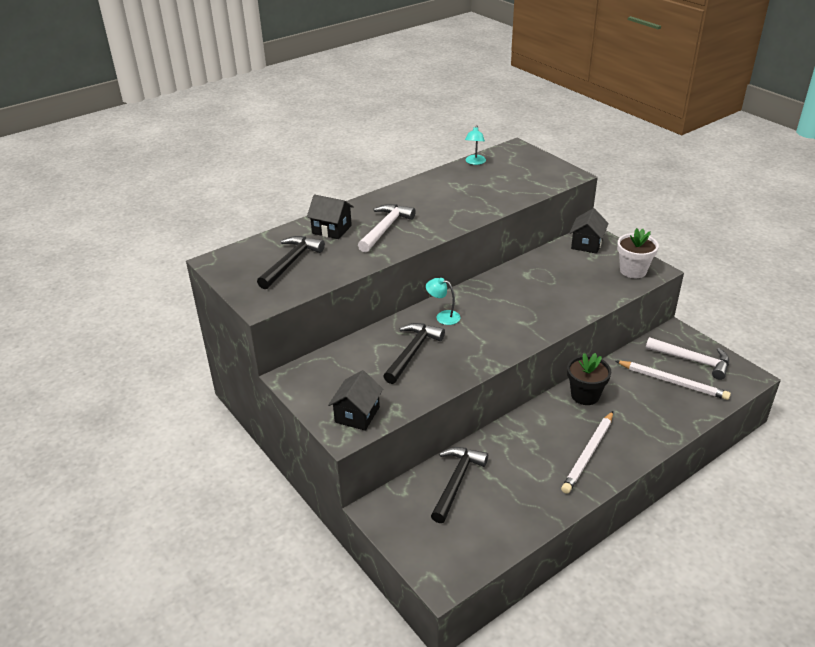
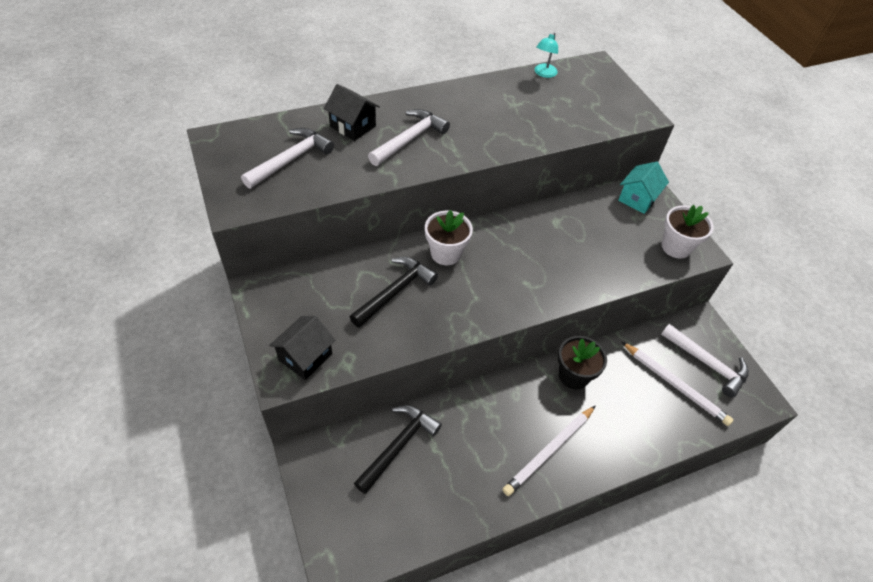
camera: 10 degrees right, 15 degrees up
(291, 262) = (291, 159): black hammer -> white hammer
(443, 316) = (446, 253): turquoise lamp -> white flower pot
(586, 244) = (637, 198): black house -> turquoise house

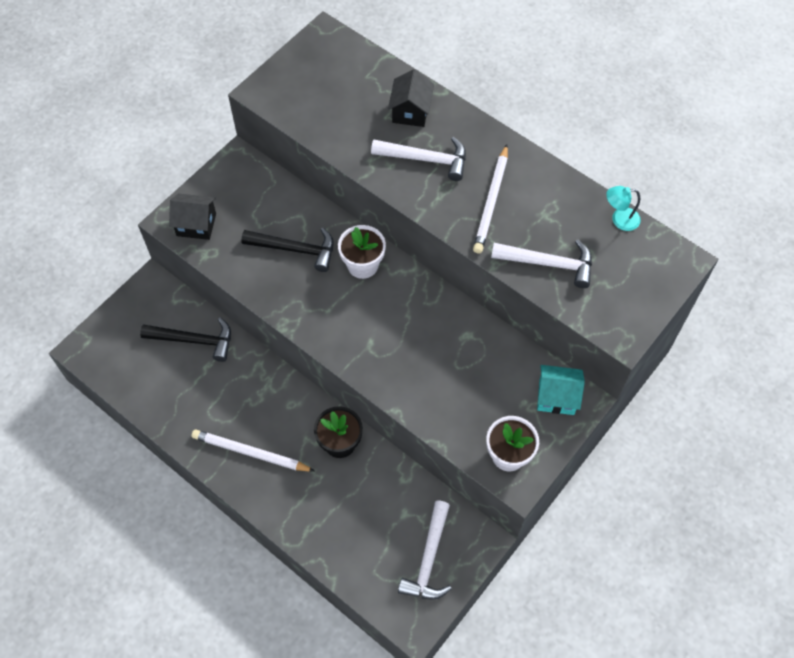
camera: 65 degrees right, 10 degrees up
(291, 159) = (337, 94): white hammer -> white hammer (548, 264)
(675, 385) = (383, 536): white pencil -> white pencil (491, 201)

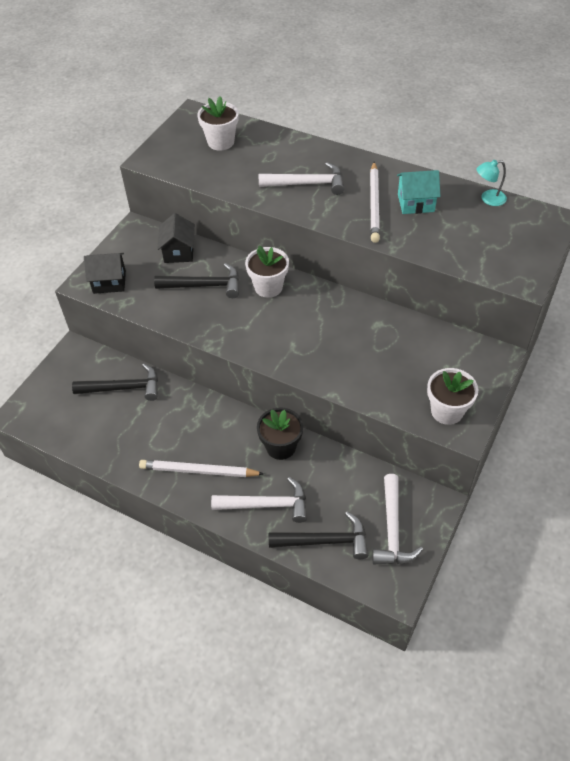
camera: 10 degrees left, 10 degrees down
(345, 82) = (221, 142): none -> white flower pot
(358, 557) = (325, 541): none -> black hammer
(410, 111) = (283, 153): black house -> black house (179, 252)
(548, 264) = (440, 240): white hammer -> white hammer (266, 505)
(556, 397) = (473, 357): turquoise house -> turquoise house (416, 203)

